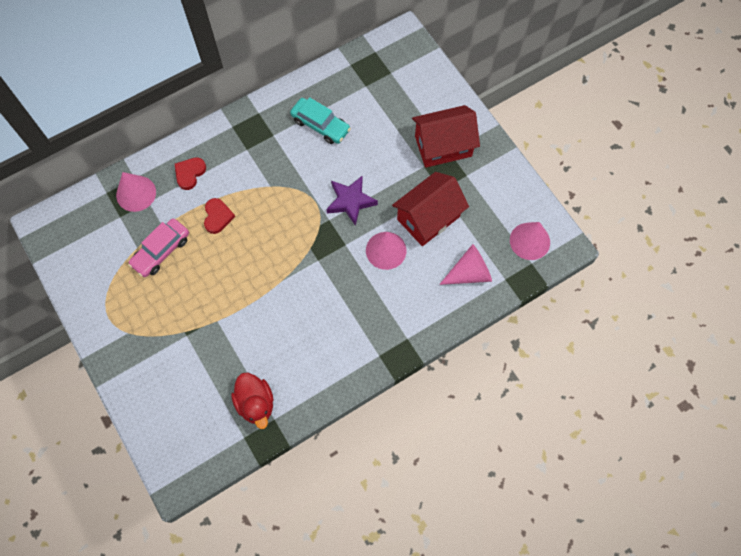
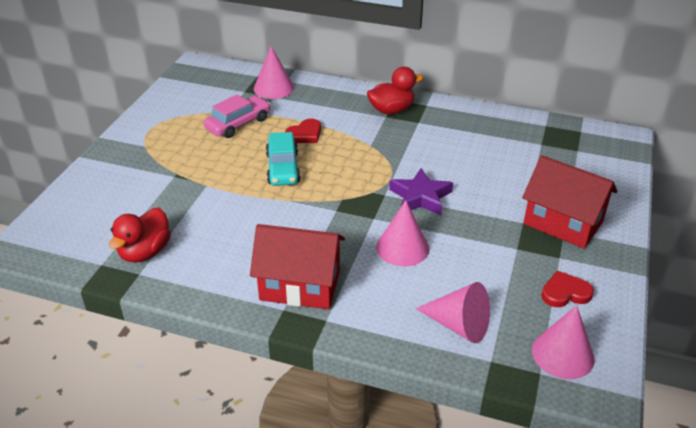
camera: 50 degrees right, 30 degrees down
(161, 251) = (238, 124): pink car -> pink car turned 135 degrees clockwise
(190, 173) = (325, 102): red heart -> red heart (565, 293)
(243, 139) = (391, 110): none -> red duck
(320, 125) = (465, 140): turquoise car -> turquoise car (283, 168)
(428, 218) = (476, 257): red house -> red house (300, 286)

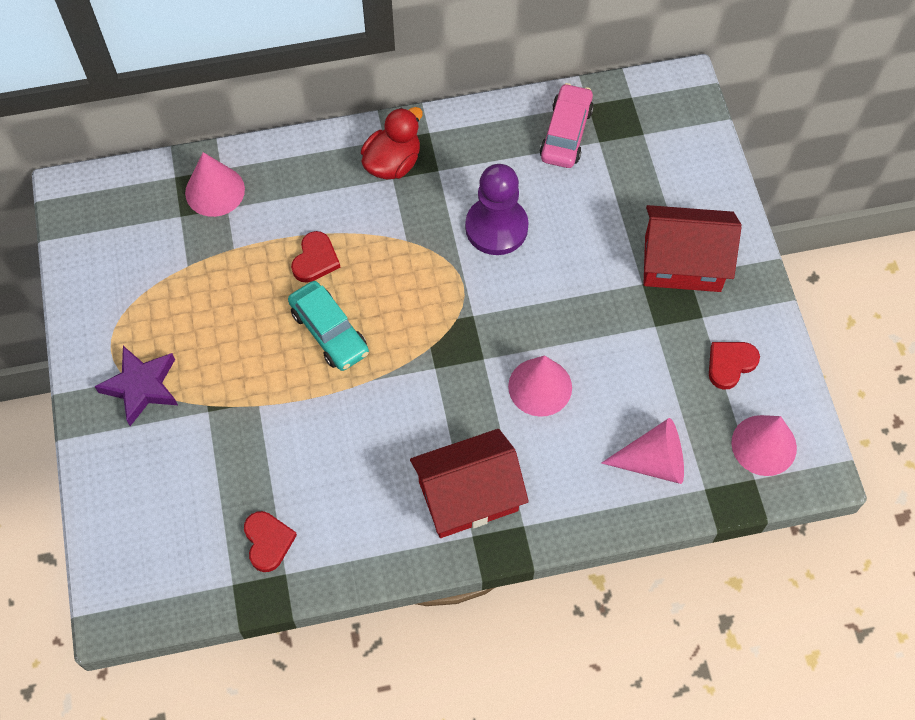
camera: 30 degrees left, 25 degrees up
(145, 252) = (268, 541): red duck -> red heart
(238, 124) = (218, 282): pink car -> pink car (566, 133)
(420, 197) = (514, 299): purple star -> purple star (141, 387)
(436, 159) = (496, 227): none -> purple pawn

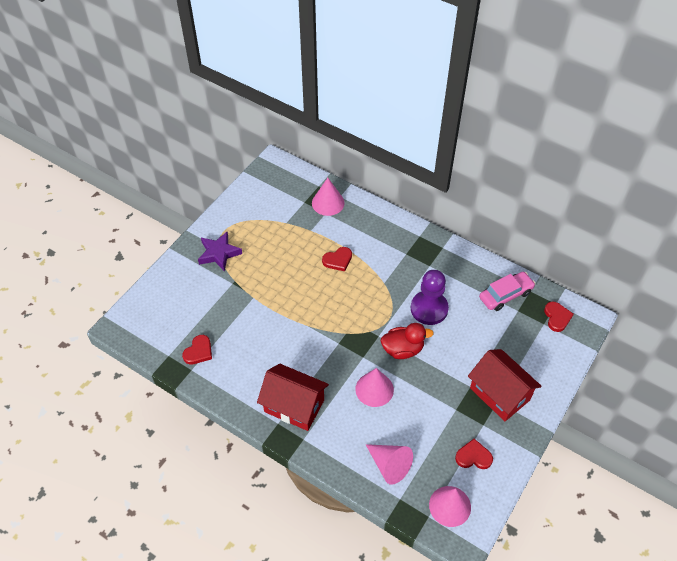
camera: 45 degrees right, 10 degrees down
(329, 332) = (312, 292): turquoise car -> none
(393, 163) = (413, 247): red duck -> red duck (403, 349)
(650, 113) = (557, 317): none -> red heart

